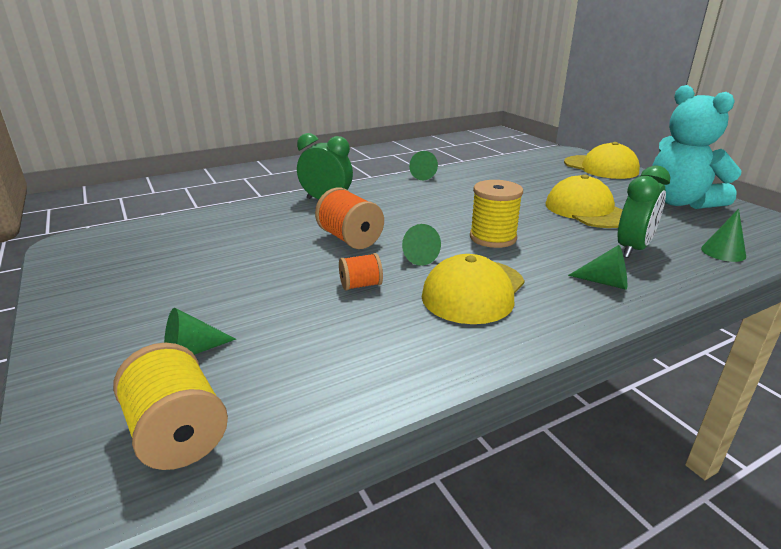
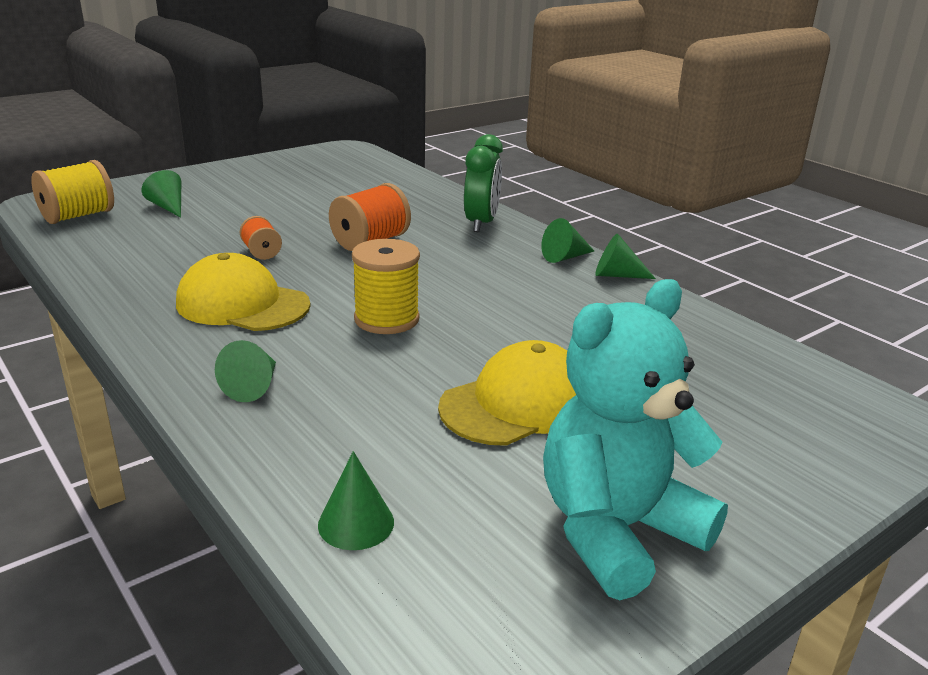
camera: 80 degrees right, 0 degrees up
(417, 256) = (327, 275): green cone -> green cone (565, 257)
(601, 167) = (811, 455): yellow cap -> none
(633, 249) = (360, 426): green clock -> none

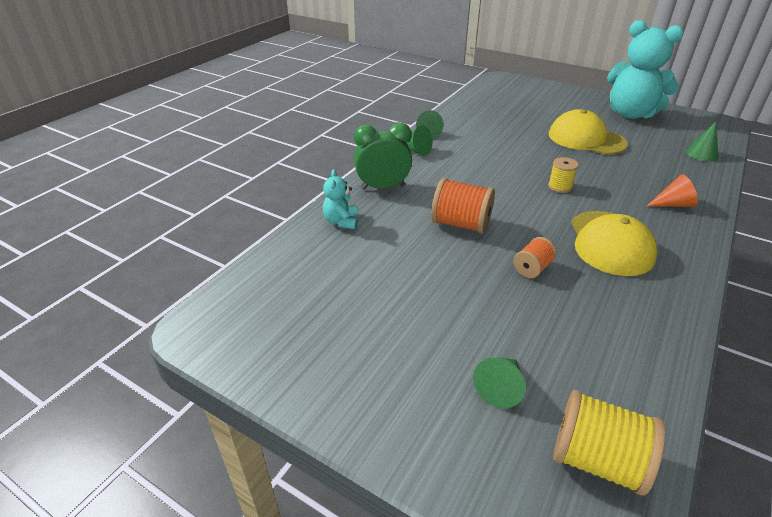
camera: 110 degrees left, 10 degrees up
(253, 386) = (672, 204): green cone -> orange cone
(386, 319) = (560, 186): yellow spool -> yellow spool, size x0.58
(431, 197) = (341, 221): none -> turquoise teddy bear

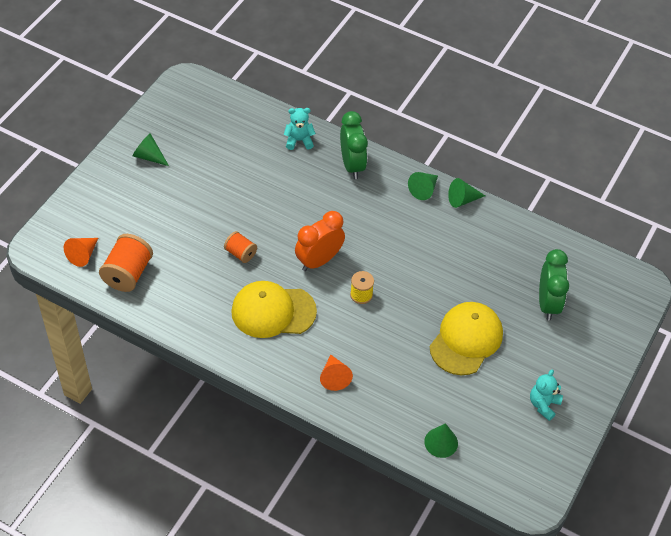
camera: 85 degrees right, 15 degrees up
(461, 224) = (297, 215): orange spool -> orange spool (128, 274)
(500, 387) = (132, 220): green cone -> green cone (149, 156)
(524, 211) = (319, 260): none -> orange clock
(531, 107) = (548, 303): none -> green clock
(596, 460) = (83, 255): yellow spool -> orange cone
(630, 114) = (543, 404): turquoise teddy bear -> turquoise teddy bear, size x0.44

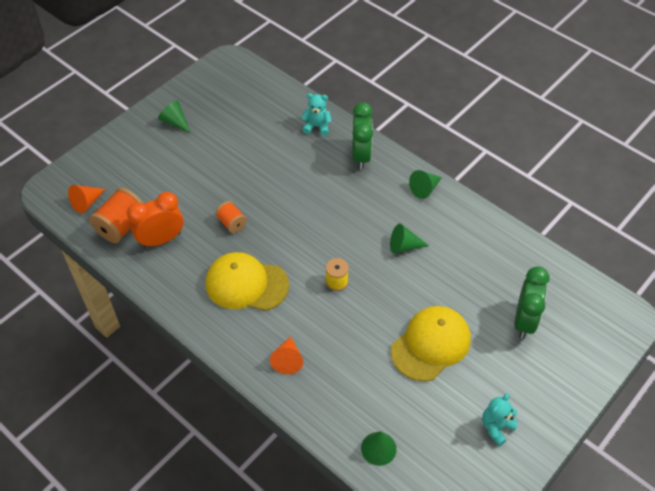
camera: 15 degrees right, 0 degrees up
(319, 260) = (304, 241): orange clock -> orange clock (161, 239)
(462, 200) = (460, 204): green cone -> green cone (404, 246)

